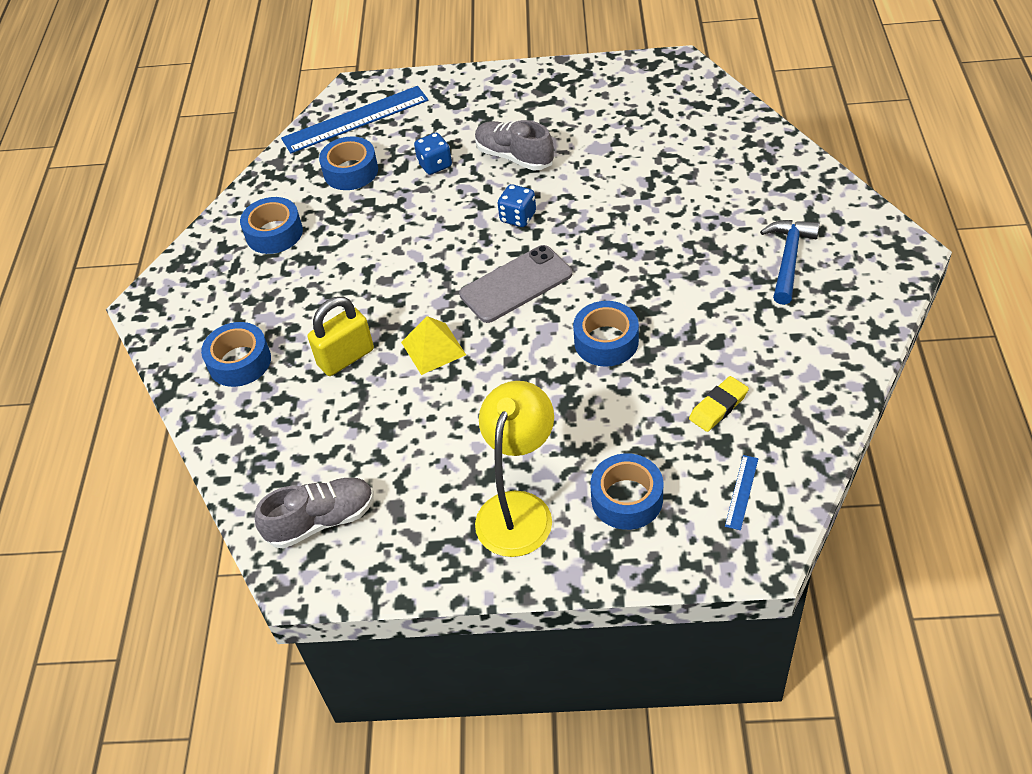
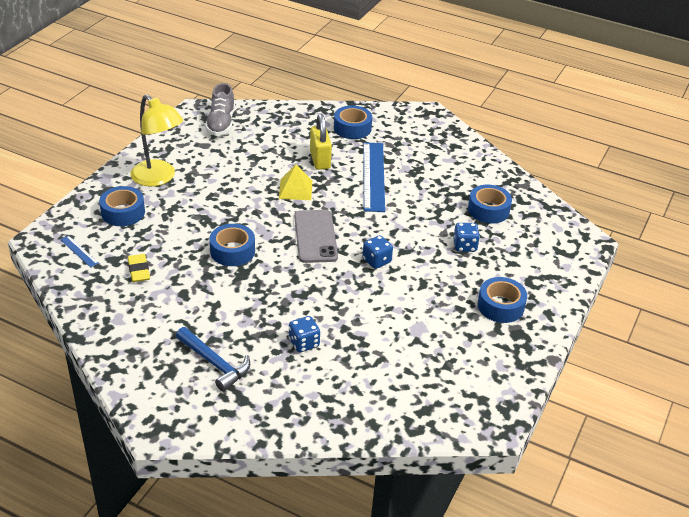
camera: 110 degrees right, 10 degrees down
(274, 233) = (451, 165): blue tape -> blue tape (500, 306)
(355, 119) = (548, 229): blue ruler -> blue ruler (373, 176)
(514, 157) = (443, 284): grey shoe -> none
(696, 212) = (304, 343): none -> blue dice

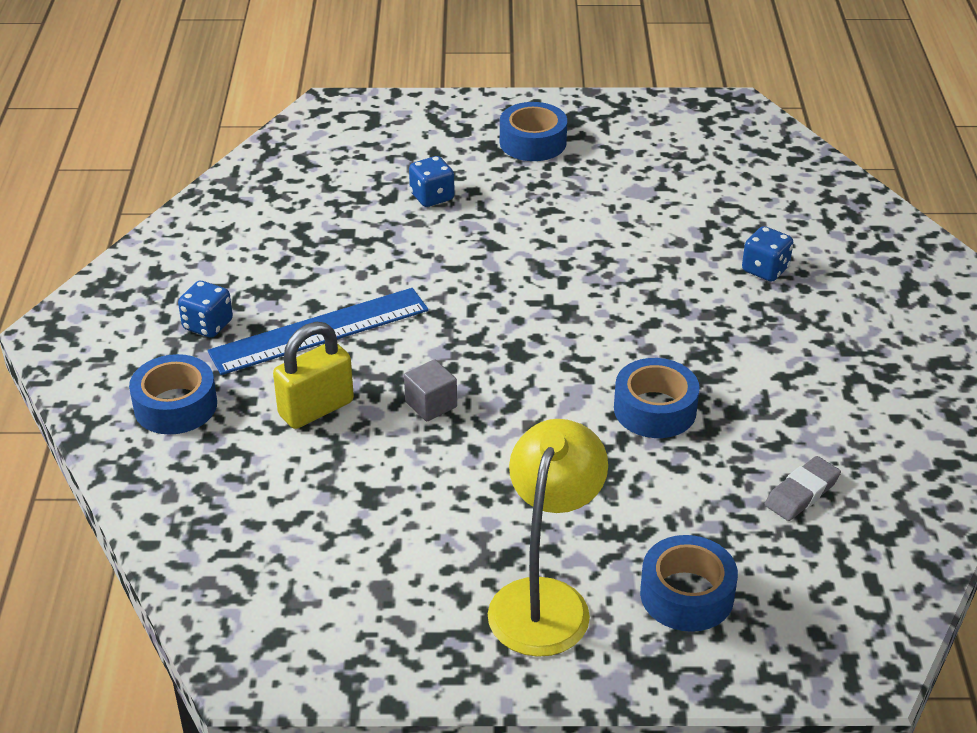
camera: 115 degrees left, 0 degrees up
(79, 251) = (836, 594): blue ruler -> none
(139, 270) = (802, 493): yellow eraser -> grey eraser
(214, 363) = (884, 330): blue hammer -> none
(221, 123) = (282, 600): grey shoe -> none
(295, 189) = (431, 404): yellow pyramid -> grey cube
(315, 236) = (537, 337): grey phone -> none
(376, 261) = (539, 262): blue dice -> blue dice (208, 325)
(488, 210) = (324, 197): blue tape -> none

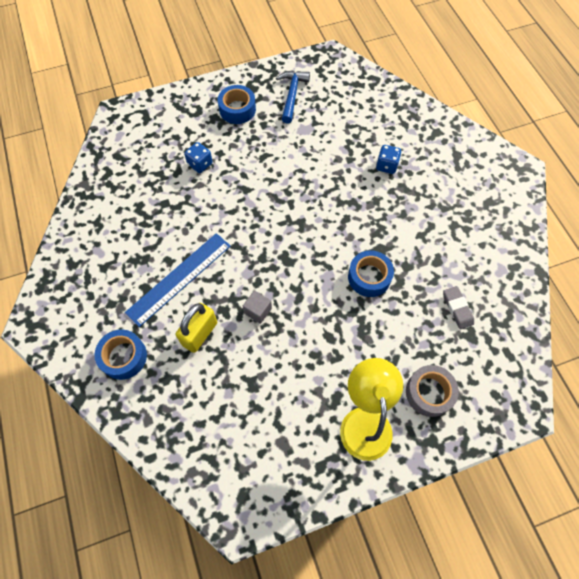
camera: 20 degrees left, 25 degrees up
(208, 325) = (117, 293): blue dice -> none
(639, 143) = (292, 95): none -> blue hammer
(686, 594) = (429, 393): blue tape -> grey tape
(802, 493) = (457, 308): grey eraser -> grey eraser turned 45 degrees counterclockwise

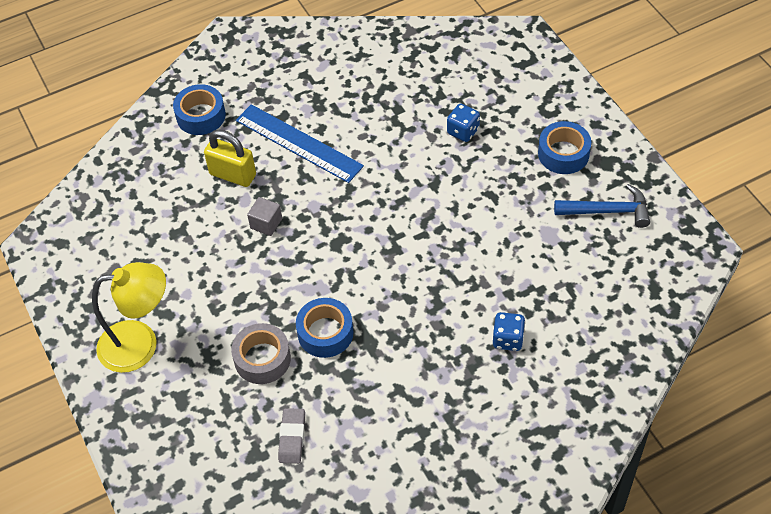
camera: 85 degrees right, 10 degrees down
(429, 393) = (177, 409): grey tape -> grey tape (262, 359)
(457, 308) = (292, 437): grey eraser -> grey eraser turned 60 degrees counterclockwise

